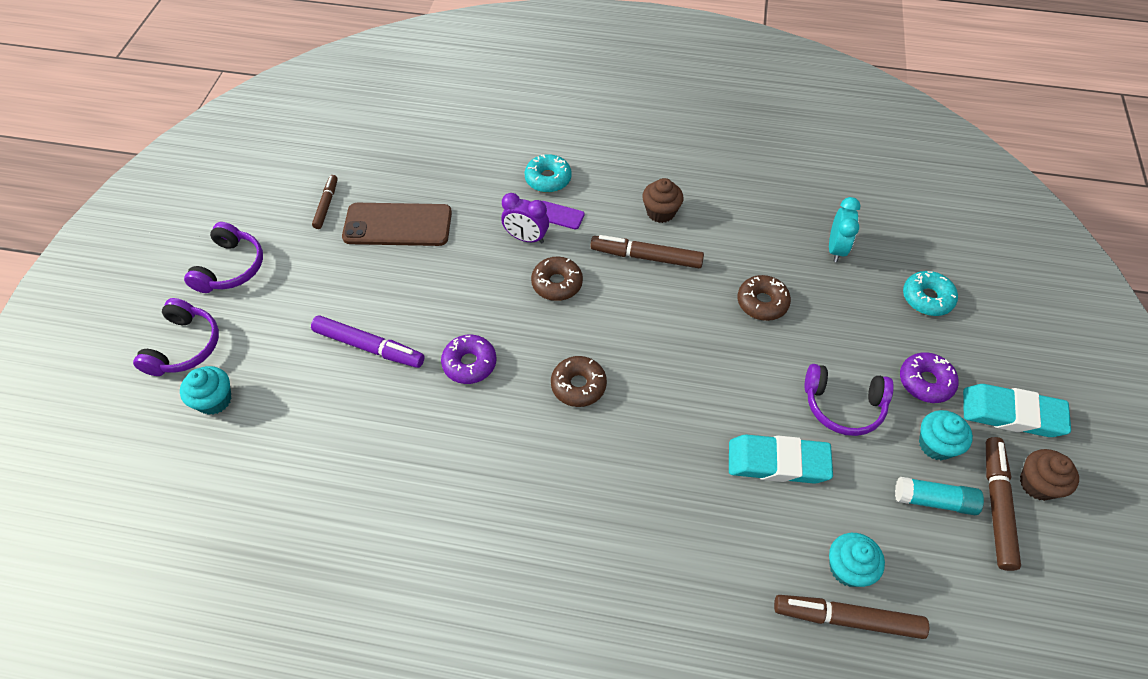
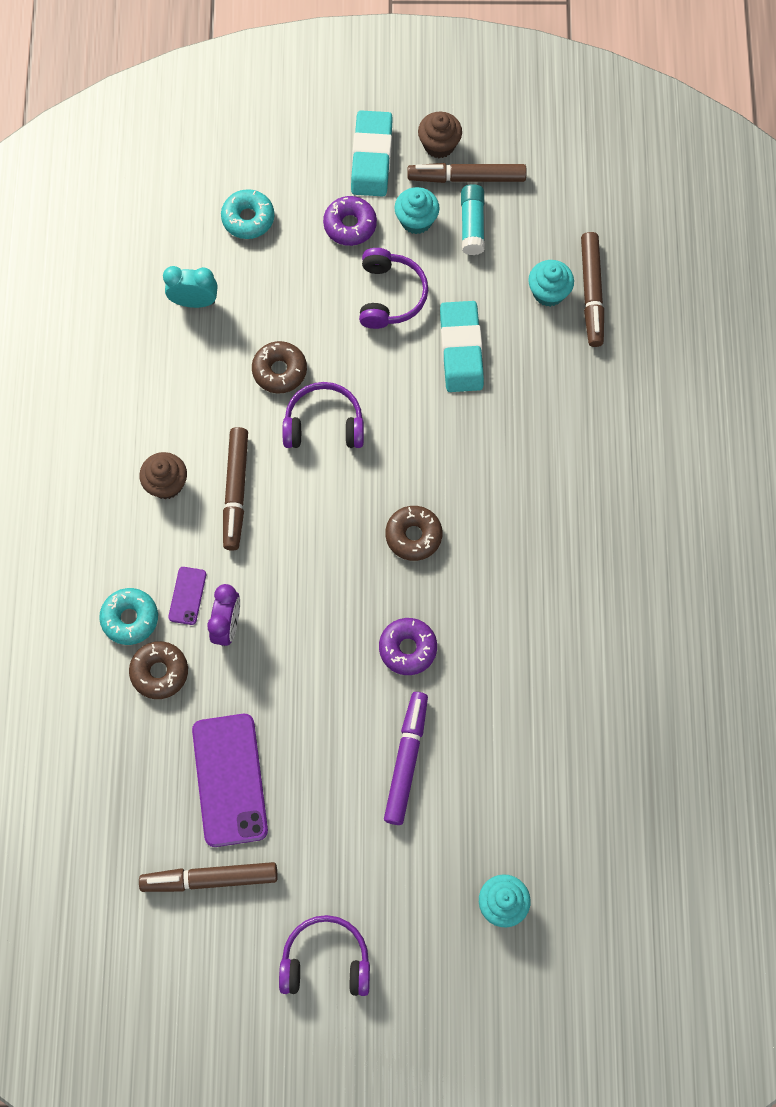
camera: 100 degrees left, 15 degrees up
(184, 346) = (443, 967): purple headphones -> purple headphones (324, 424)
(326, 205) = (210, 879): brown marker -> brown marker, size x1.62
(398, 225) = (230, 780): brown phone -> purple phone
(557, 283) = (288, 579): brown donut -> brown donut (159, 672)

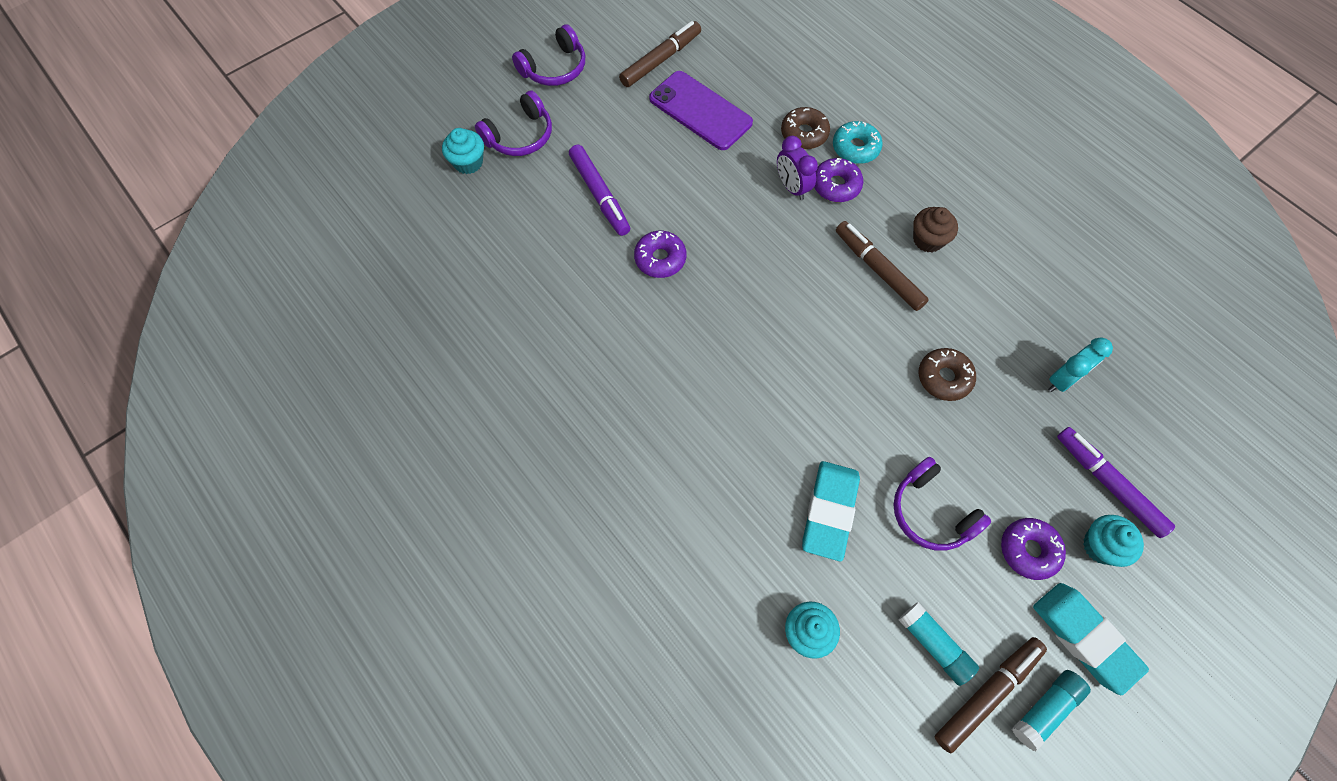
camera: 140 degrees right, 5 degrees down
(187, 596) = (836, 185): purple phone -> purple donut
(248, 218) = (1108, 484): turquoise donut -> purple marker
(324, 424) = (870, 363): purple headphones -> purple headphones (520, 136)
(413, 536) = (726, 334): brown donut -> none
(416, 220) = (983, 605): turquoise cupcake -> turquoise cupcake (1100, 546)
(439, 145) = (1045, 709): brown cupcake -> turquoise glue stick
(461, 349) = (829, 511): turquoise eraser -> turquoise eraser turned 60 degrees clockwise
(591, 293) = (769, 666): brown marker -> none

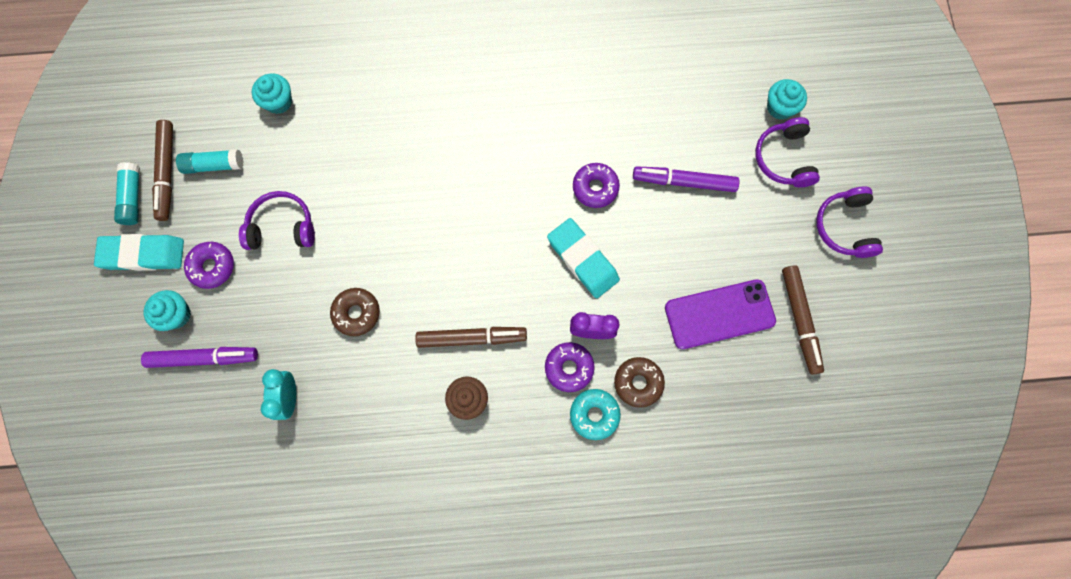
camera: 125 degrees right, 10 degrees up
(829, 511) = (332, 166): turquoise eraser -> turquoise eraser (582, 259)

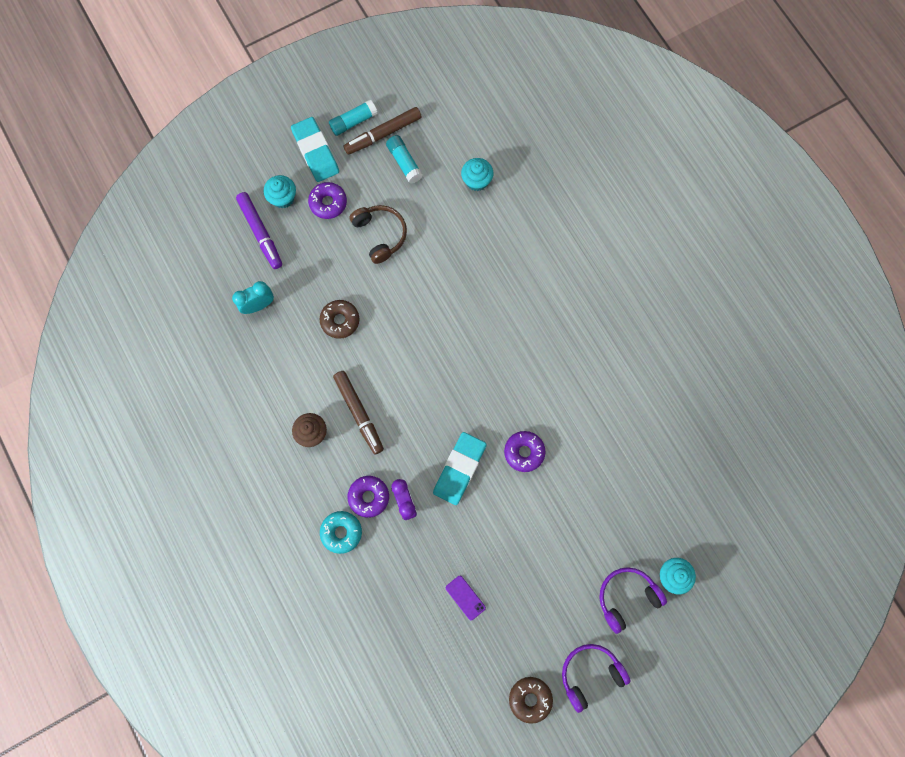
camera: 65 degrees right, 0 degrees up
(282, 227) = (380, 235): purple headphones -> brown headphones
(638, 382) = (381, 555): brown donut -> brown donut (530, 699)
(684, 182) = (564, 522): purple marker -> none
(719, 314) = (465, 597): purple phone -> purple phone, size x0.47
(799, 320) = (490, 666): brown marker -> none

